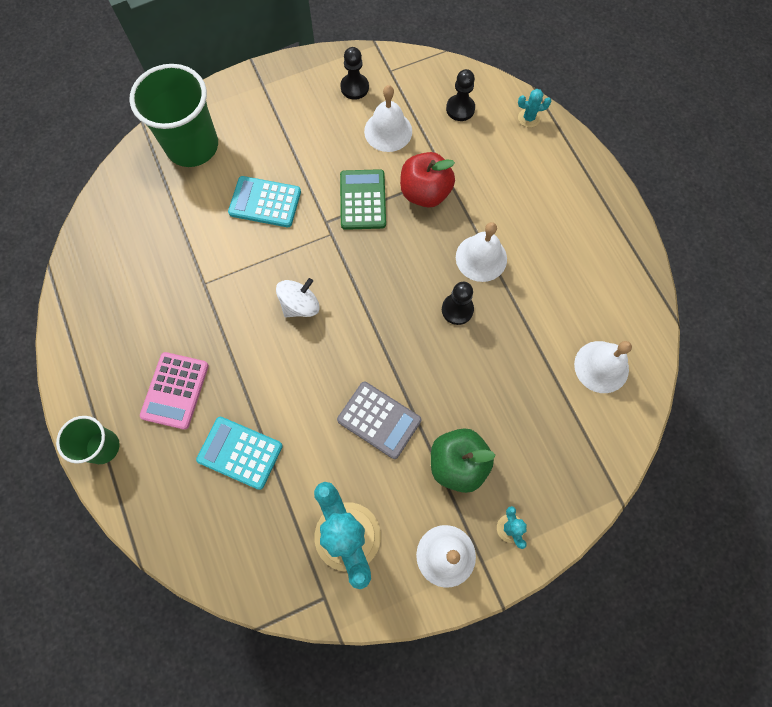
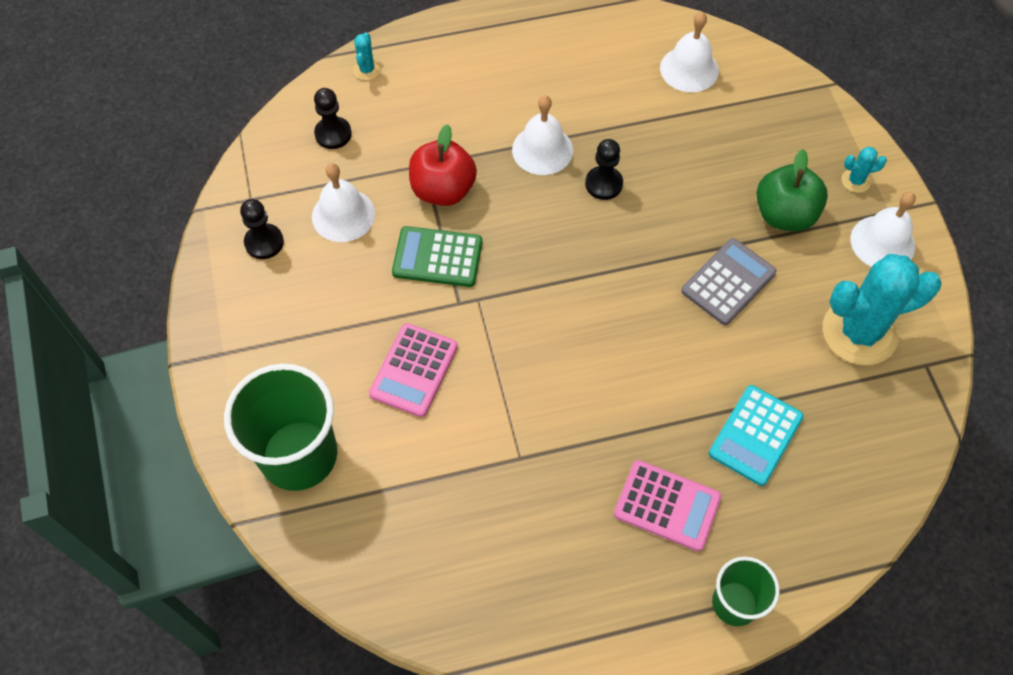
camera: 80 degrees left, 10 degrees down
(265, 202) = (414, 370): turquoise calculator -> pink calculator
(300, 305) = (571, 346): white spinning top -> none

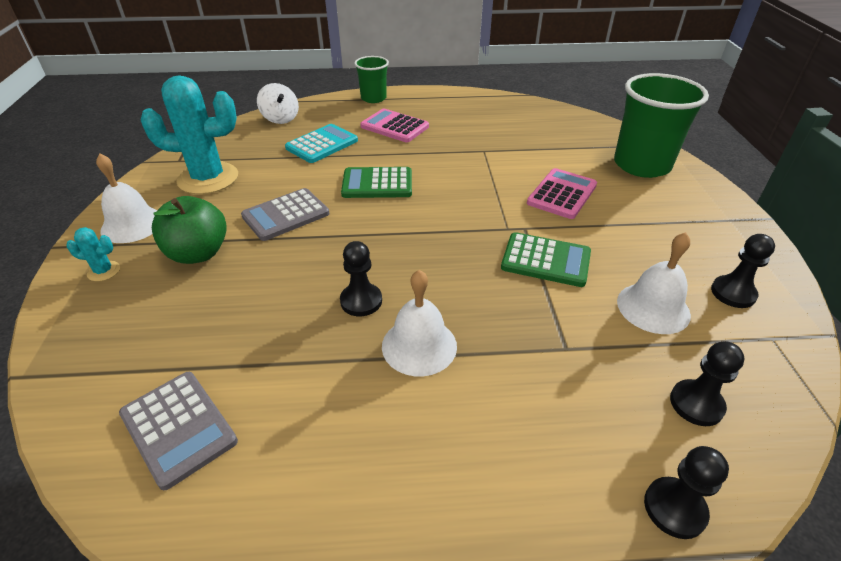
camera: 170 degrees left, 20 degrees down
(367, 70) = (674, 508): turquoise cactus -> black pawn
(443, 190) = (541, 318): red apple -> none
(645, 355) = (377, 184): none -> green calculator
(689, 69) = (178, 428): white bell -> grey calculator
(856, 501) = (280, 118): none -> white spinning top

